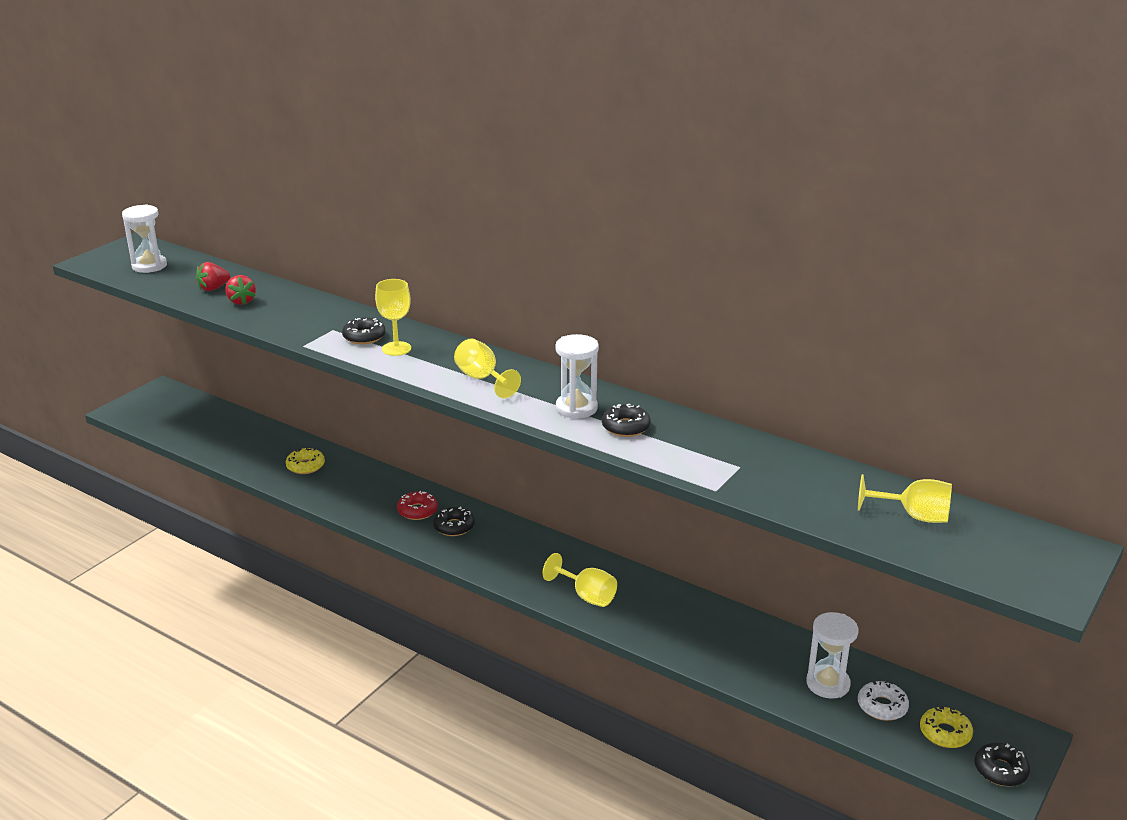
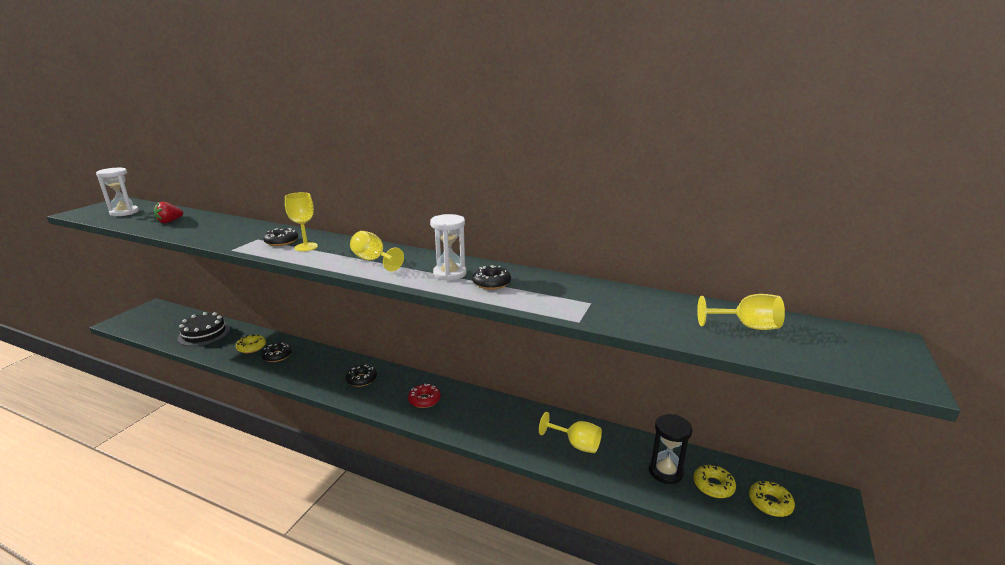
camera: 10 degrees left, 5 degrees down
(239, 439) = (204, 333): none -> black cake
(241, 301) = (189, 227): red strawberry -> none
(417, 511) = (334, 371): red donut -> red donut (424, 400)
(586, 596) = (466, 421): yellow goblet -> yellow goblet (576, 444)
(828, 684) = (665, 471): white hourglass -> black hourglass
(882, 706) = (713, 485): white donut -> yellow donut
(1000, 770) = (828, 531): black donut -> black donut (277, 356)

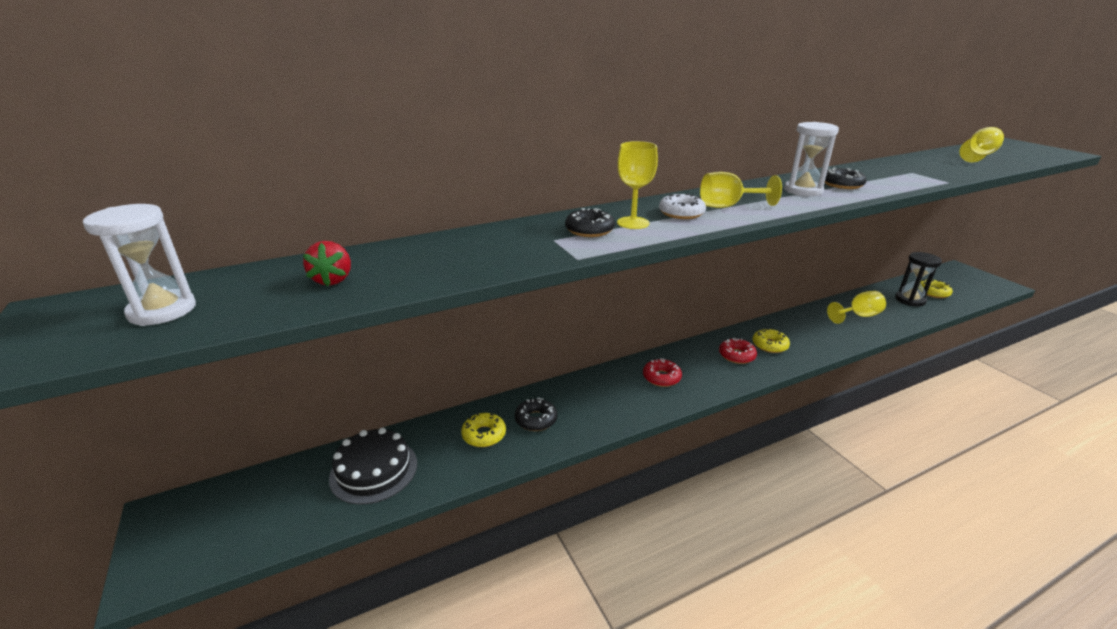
camera: 50 degrees left, 5 degrees up
(340, 253) = (681, 213): none -> white donut
(361, 379) = (661, 377): black donut -> red donut
(770, 503) = (957, 285): yellow donut -> yellow donut (769, 345)

